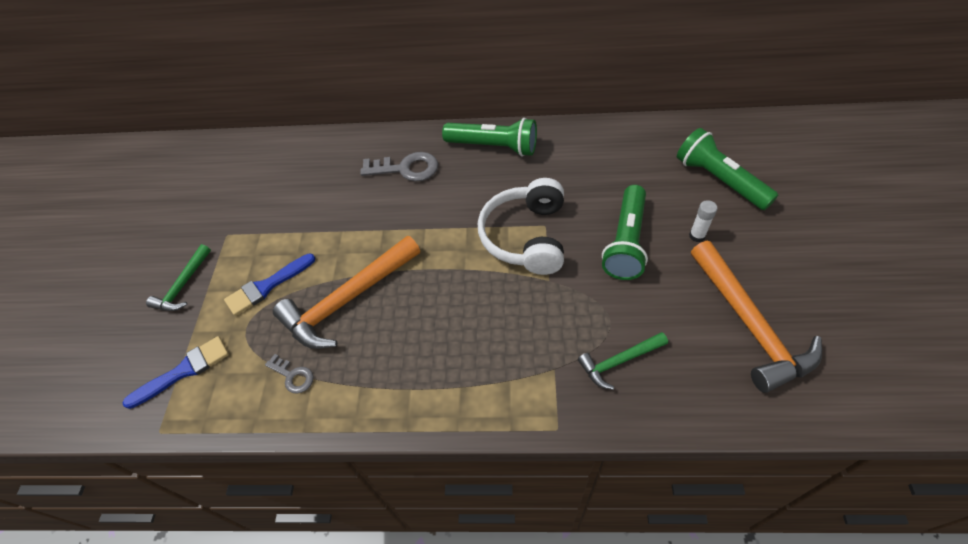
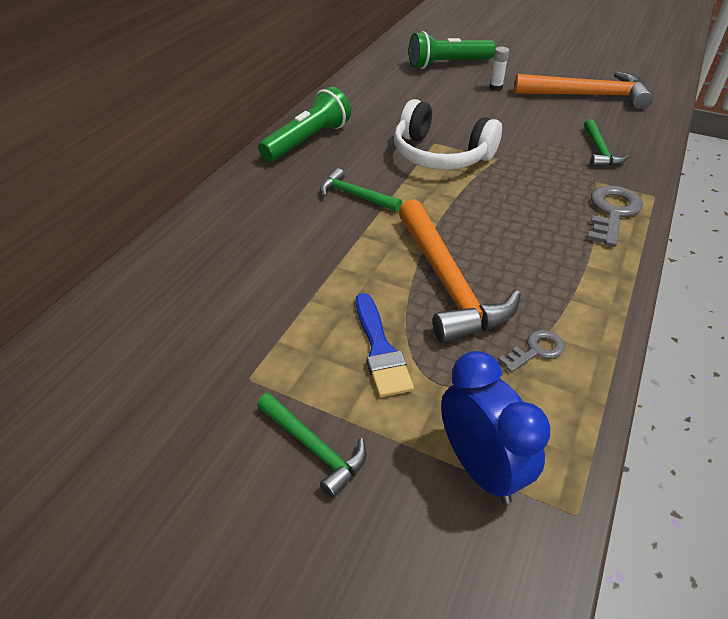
camera: 70 degrees left, 10 degrees down
(183, 371) = (480, 467): blue brush -> blue clock
(406, 169) = (282, 198): grey key -> grey key (612, 212)
(431, 206) = (355, 196): none -> green hammer
(626, 242) = (481, 114): green flashlight -> none

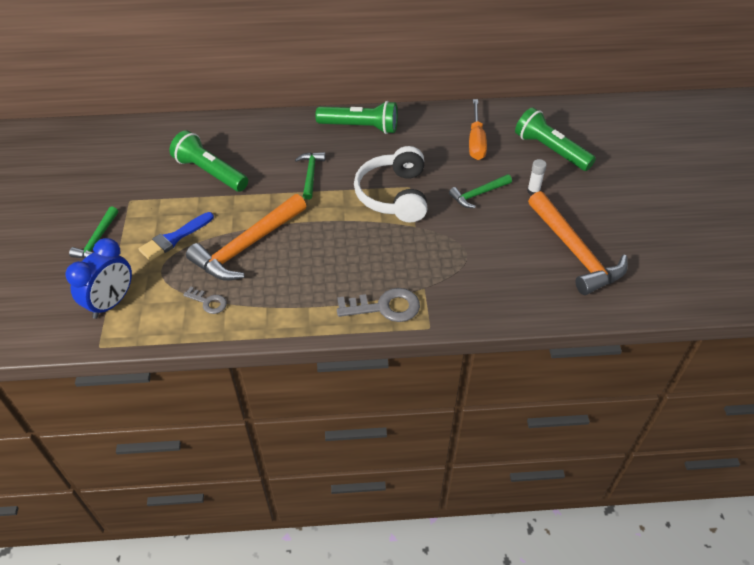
camera: 60 degrees right, 5 degrees up
(270, 274) = (210, 172): none -> green flashlight
(400, 90) = (476, 141): none -> orange screwdriver
(599, 151) = (475, 281): green hammer -> green hammer (478, 194)

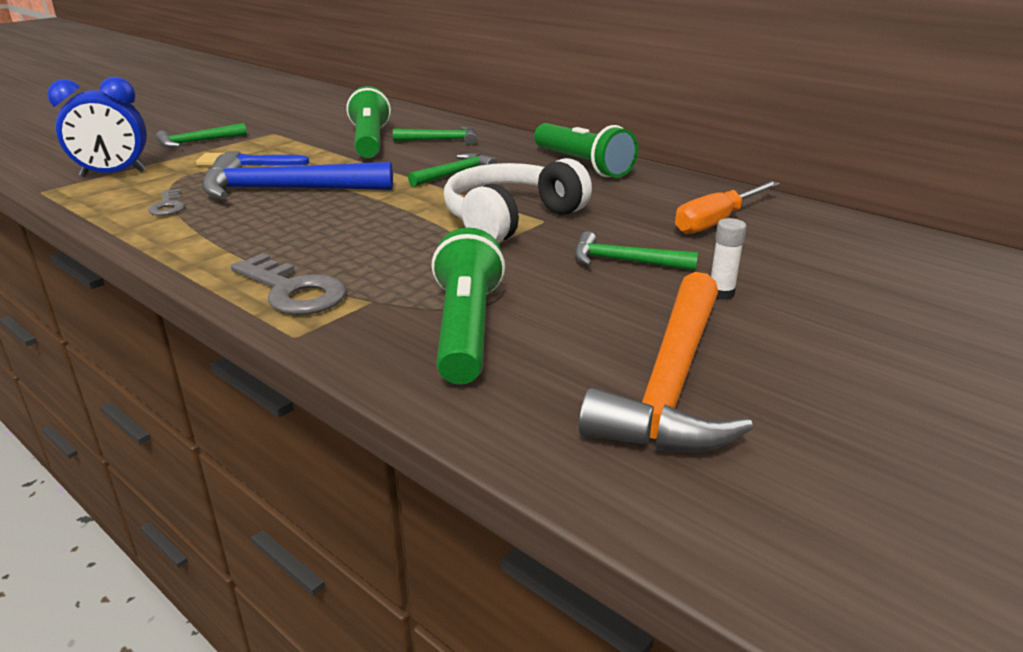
camera: 45 degrees right, 20 degrees down
(247, 246) = (286, 190): orange hammer -> blue hammer
(250, 146) = (441, 140): none -> green hammer
(550, 150) = (831, 270): green flashlight -> green flashlight (466, 329)

